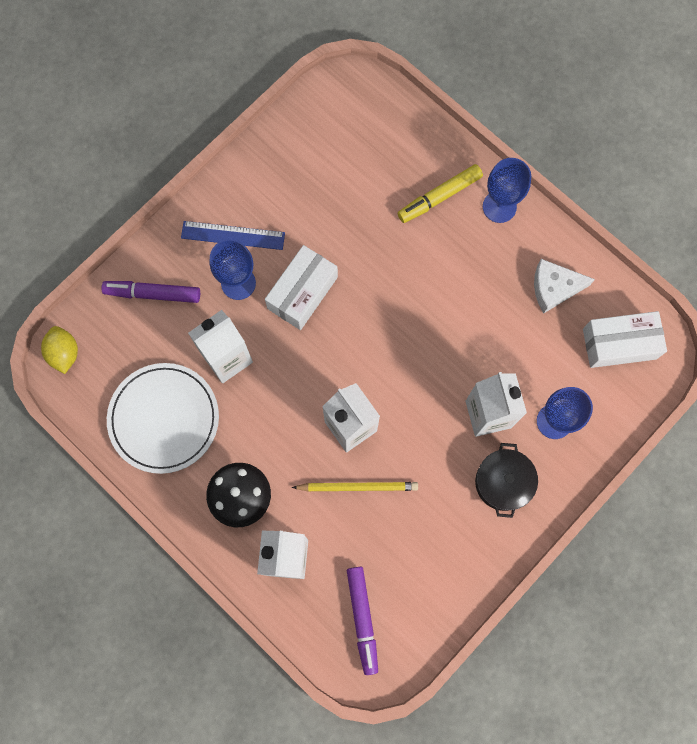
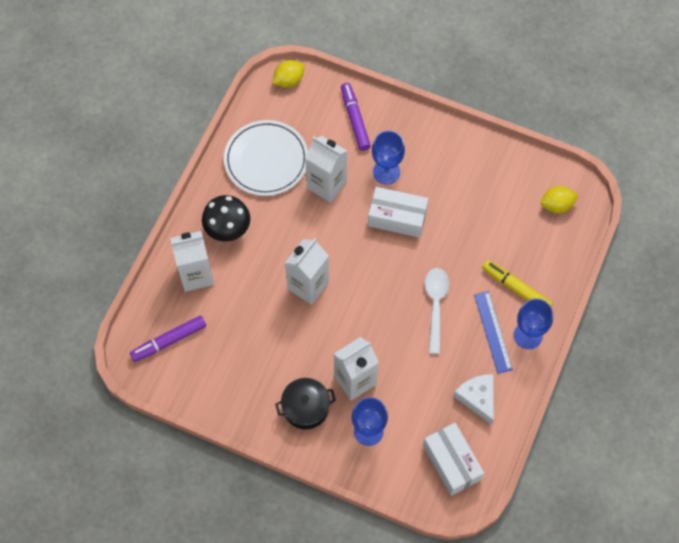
camera: 70 degrees right, 10 degrees down
(233, 235) = (421, 155): blue ruler -> blue ruler (493, 332)
(355, 114) = (556, 205): none -> yellow lemon
(358, 486) = (264, 305): yellow pencil -> none
(428, 291) = (435, 305): none -> white spoon

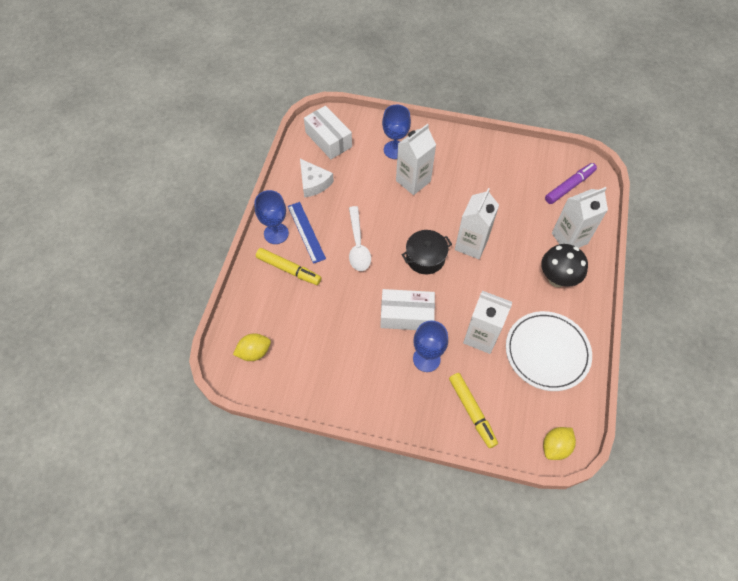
camera: 170 degrees right, 5 degrees down
(306, 407) = (446, 158): black pot -> black pot (425, 258)
(355, 119) = (472, 411): purple marker -> yellow marker

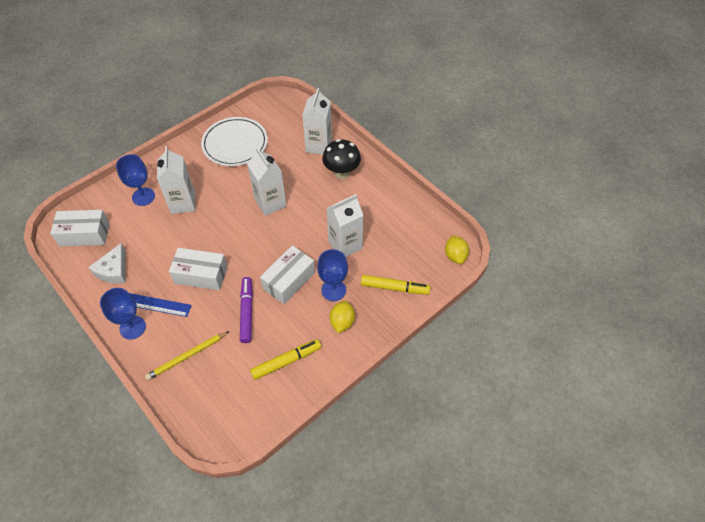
camera: 55 degrees left, 5 degrees down
(254, 352) = (225, 410): yellow lemon -> yellow lemon (342, 322)
(279, 290) = (187, 356): none -> yellow pencil
(289, 269) = (175, 338): yellow marker -> yellow marker (286, 361)
(313, 183) = (114, 270): white cheese -> white cheese turned 105 degrees clockwise
(358, 245) = (201, 275): white spoon -> white box
(425, 258) = (254, 238): black pot -> none
(547, 352) = (388, 215): white plate -> white plate (235, 144)
(569, 186) = (281, 118): purple marker -> purple marker (247, 312)

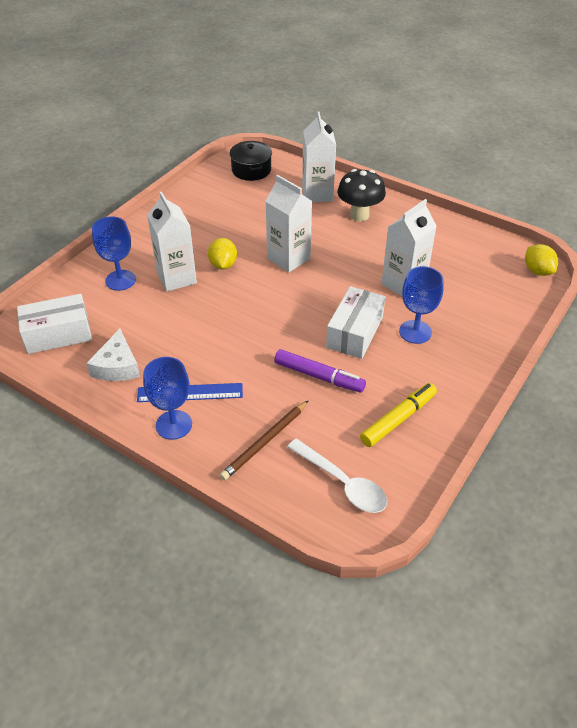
camera: 15 degrees left, 10 degrees down
(187, 356) = (265, 442): yellow pencil -> brown pencil
(201, 275) = (238, 348): white box -> none
(225, 402) = (342, 483): none -> white spoon
(235, 144) = (213, 208): white plate -> none
(247, 312) = (319, 376): purple marker -> purple marker turned 135 degrees clockwise
(278, 112) = (251, 170): none -> black pot
(342, 322) = (444, 362): yellow lemon -> yellow lemon (223, 265)
(394, 288) = (487, 315): yellow marker -> none

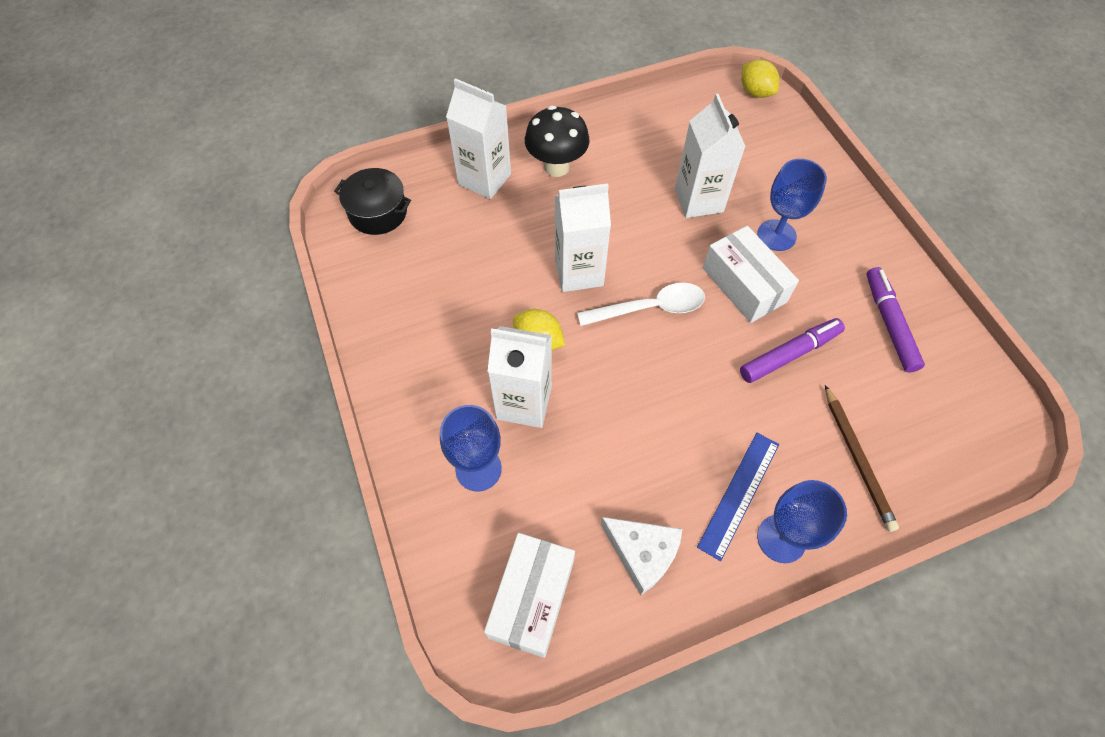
camera: 55 degrees left, 15 degrees up
(342, 483) = (949, 421): white spoon -> white spoon (650, 308)
(398, 419) = (889, 323): yellow marker -> purple marker
(537, 271) = (755, 92): yellow lemon -> yellow lemon turned 45 degrees clockwise

